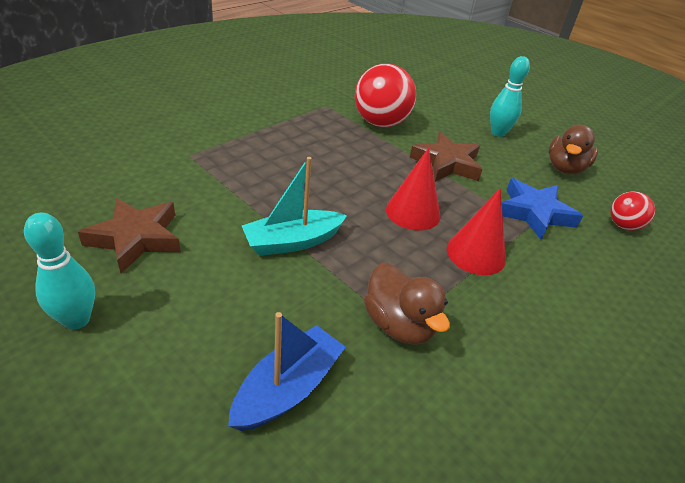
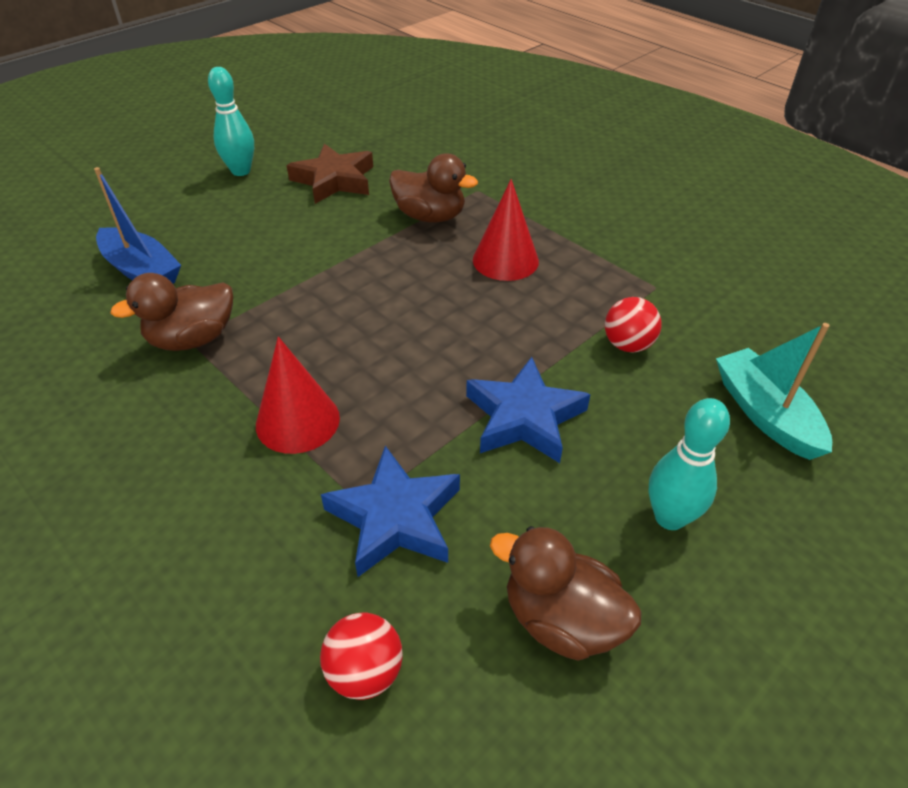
camera: 95 degrees right, 5 degrees up
(225, 182) = (430, 216): none -> brown duck
(292, 242) = (327, 266): turquoise boat -> turquoise boat (765, 414)
(380, 123) = (628, 345): red ball -> red ball, size x0.53
(413, 212) = (386, 365): red cone -> red cone (505, 260)
(447, 163) = (524, 417): brown star -> blue star

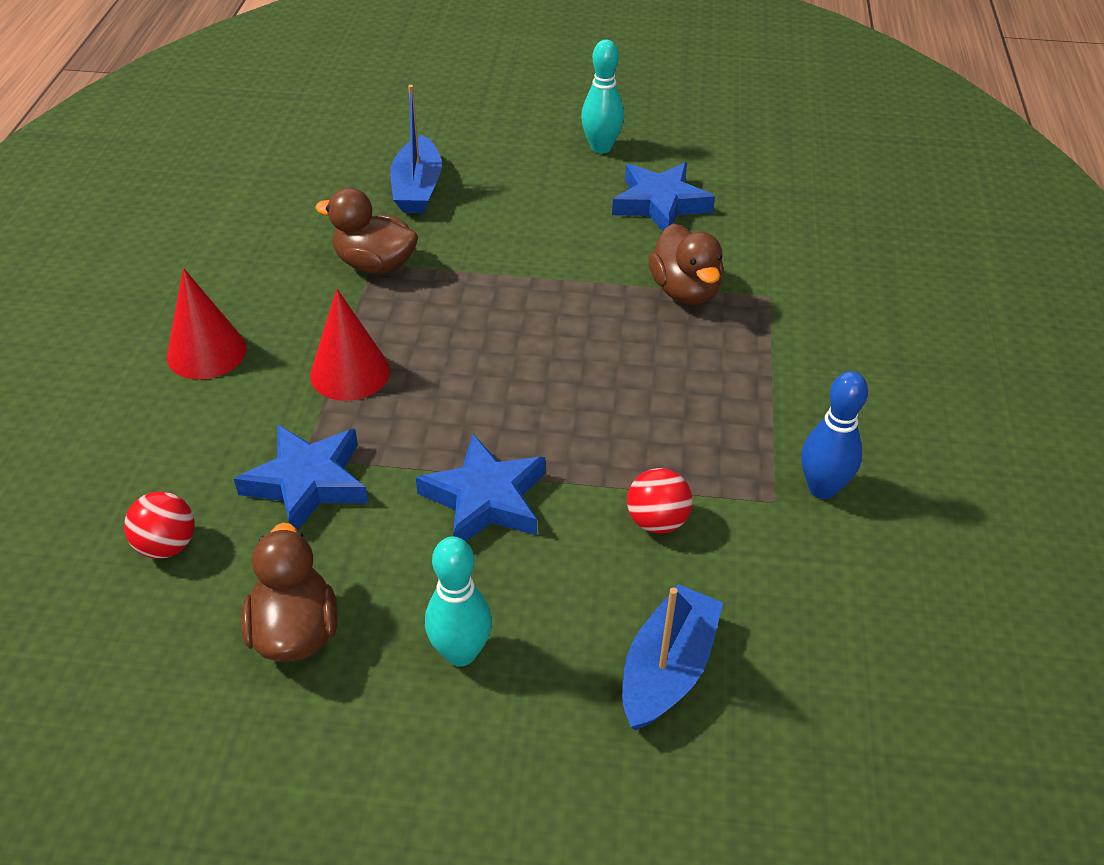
camera: 50 degrees right, 0 degrees up
(334, 180) = (660, 204): brown star -> blue star
(505, 260) = (682, 374): red cone -> red cone (206, 352)
(664, 263) = (822, 488): none -> blue bowling pin
(765, 414) = (667, 669): turquoise boat -> blue boat

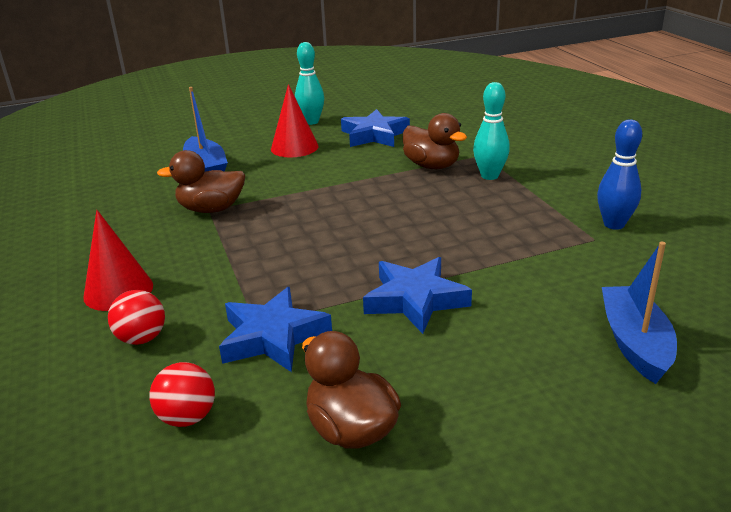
camera: 25 degrees left, 15 degrees down
(350, 372) = (247, 267): red cone -> red cone (294, 147)
(461, 652) = (491, 390): turquoise bowling pin -> turquoise bowling pin (489, 176)
(657, 521) = (539, 272): red ball -> red ball (142, 338)

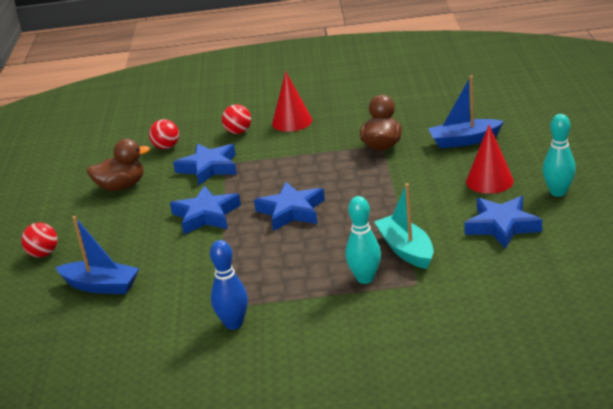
camera: 110 degrees right, 0 degrees up
(382, 237) = (291, 211): none -> blue star
(432, 166) = (406, 250): brown duck -> turquoise boat
(611, 451) = (43, 254): none -> red ball

